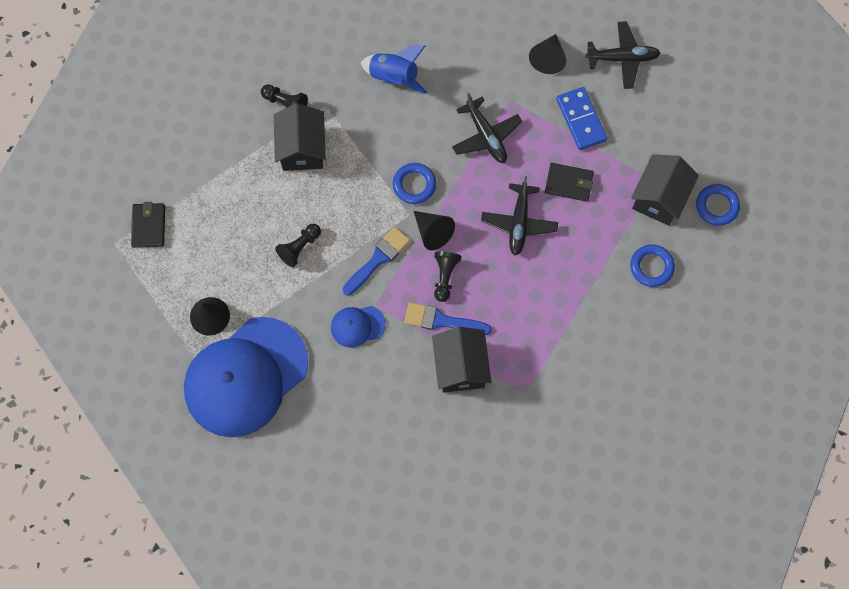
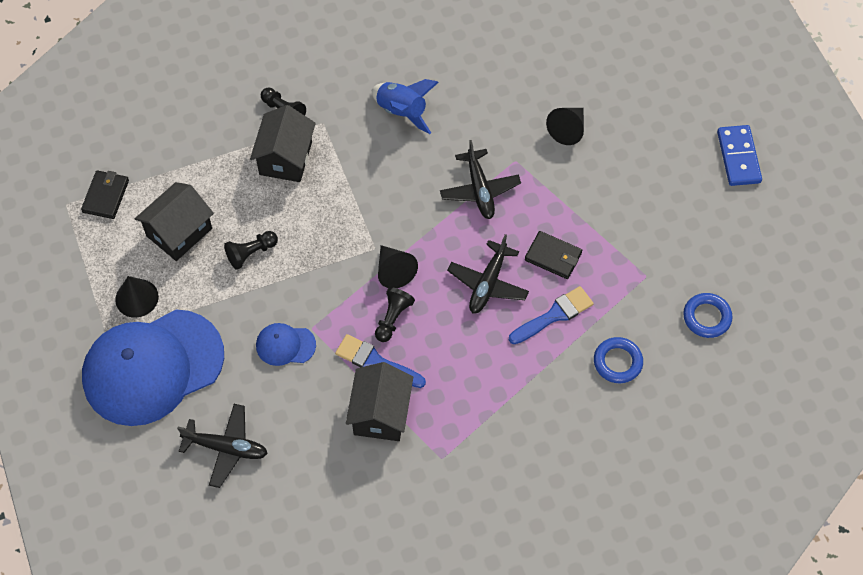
camera: 15 degrees right, 10 degrees down
(378, 259) = (328, 284): blue brush -> blue brush (554, 315)
(414, 185) = (389, 220): blue ring -> none
(581, 120) = (584, 197): blue domino -> blue domino (738, 157)
(622, 58) = (647, 147): black plane -> black plane (226, 448)
(659, 198) = (646, 294): black house -> black house (179, 232)

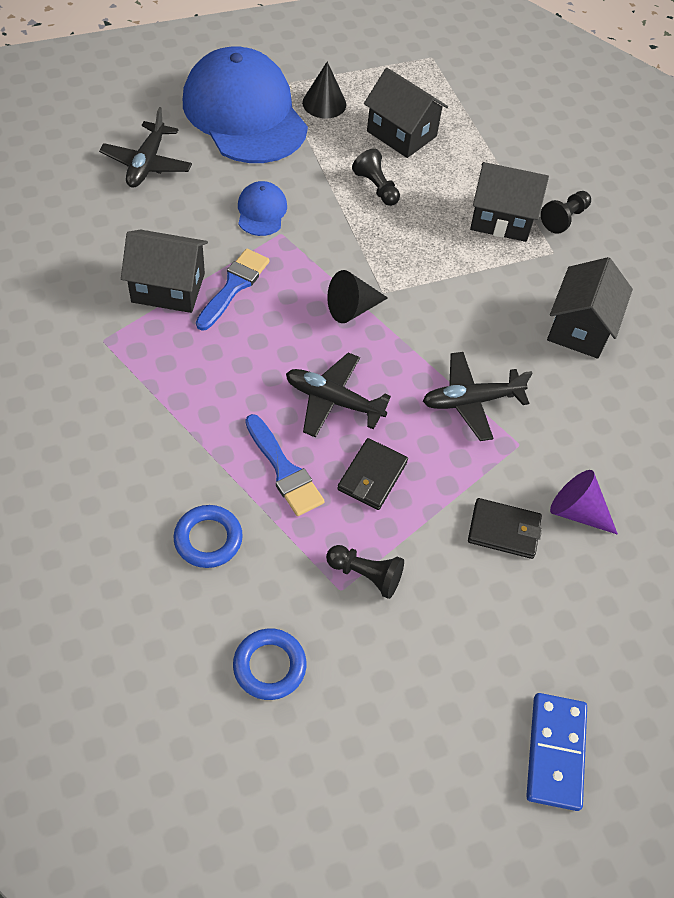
camera: 85 degrees right, 5 degrees down
(106, 196) = (442, 83): black wallet -> black wallet (504, 530)
(393, 318) = (289, 304): black pawn -> black pawn (366, 575)
(402, 112) = (580, 328): blue rocket -> black house
(568, 129) = (577, 511): black cone -> purple cone
(738, 157) = (555, 752): blue domino -> blue domino turned 75 degrees counterclockwise

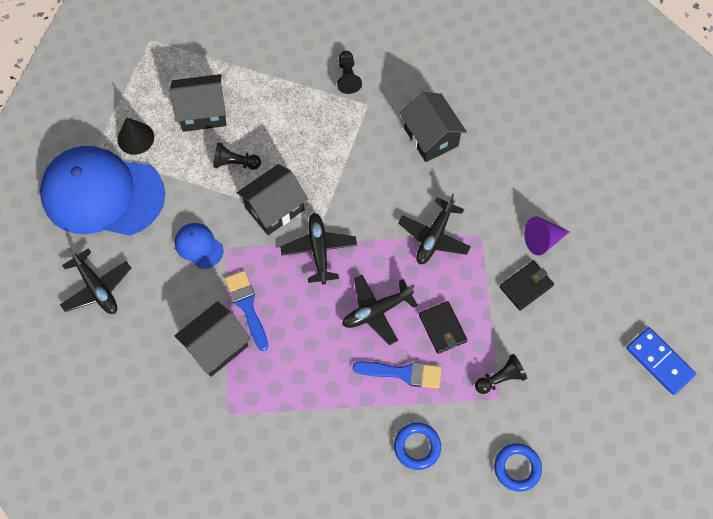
camera: 45 degrees left, 10 degrees up
(352, 308) = (319, 250): black cone -> black plane
(501, 218) = (319, 112): black house -> black house (274, 208)

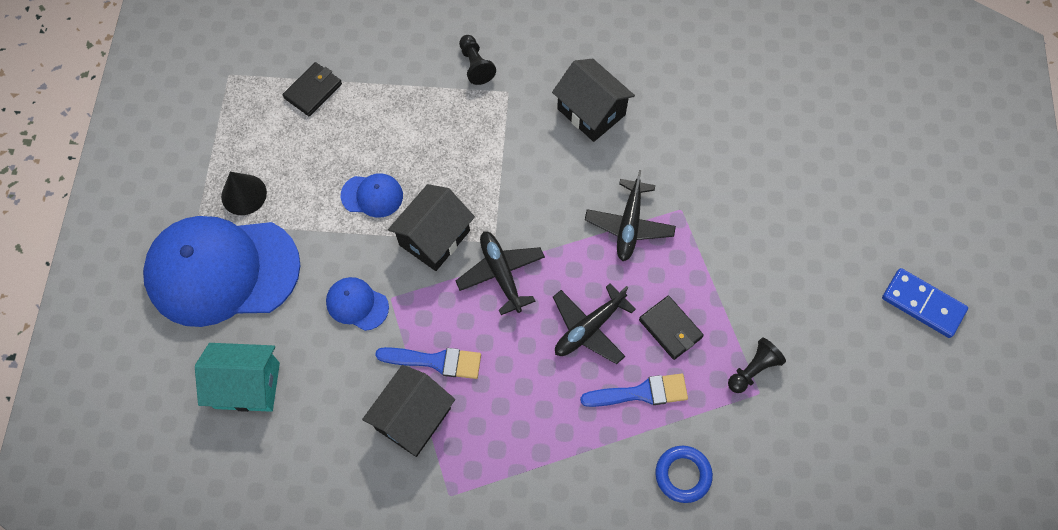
camera: 15 degrees left, 0 degrees up
(97, 288) = (247, 385): black plane -> turquoise house
(203, 112) = (316, 146): black house -> none
(235, 163) = (372, 195): black pawn -> blue cap
(247, 306) = (435, 361): blue brush -> blue brush turned 135 degrees clockwise
(517, 468) = (803, 468): blue ring -> none
(526, 286) = (750, 256): black wallet -> black wallet (313, 91)
(542, 240) = (752, 199): purple cone -> none

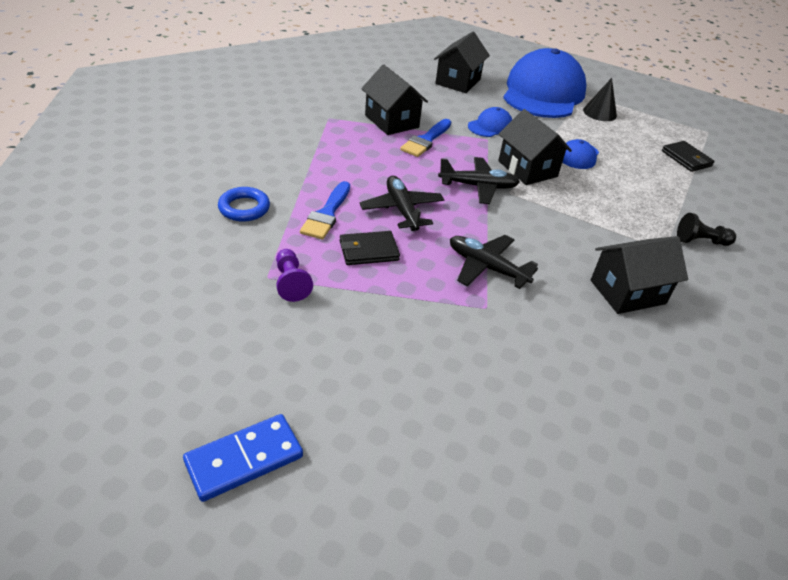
camera: 110 degrees right, 25 degrees down
(247, 385) = (458, 81): turquoise house -> black house
(753, 370) = (291, 283): black pawn -> purple pawn

